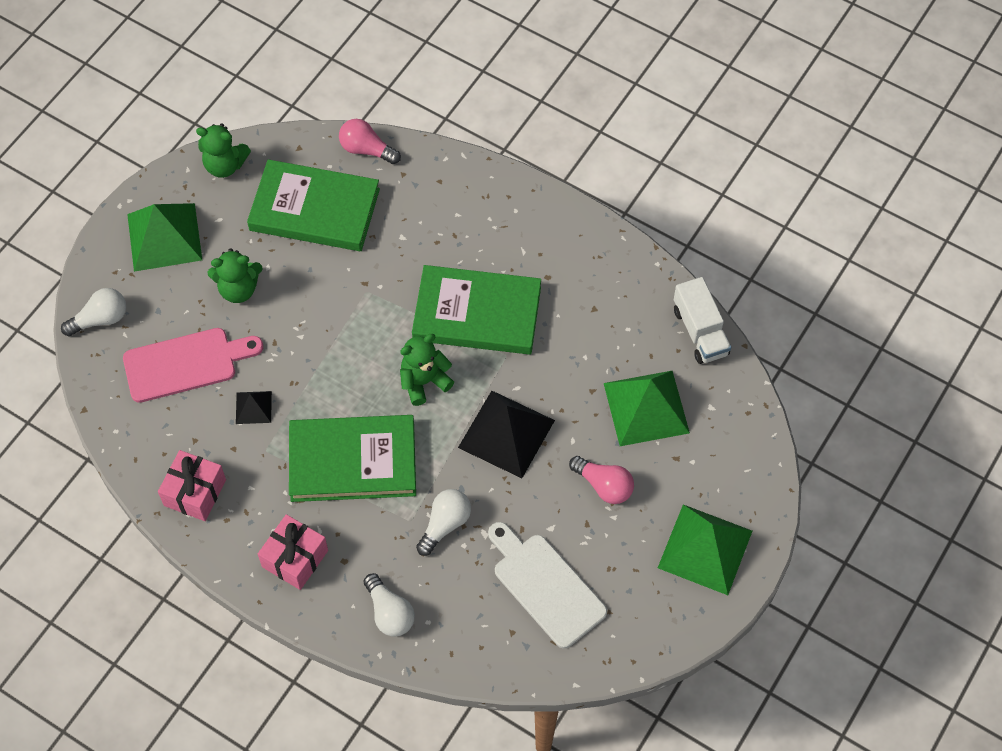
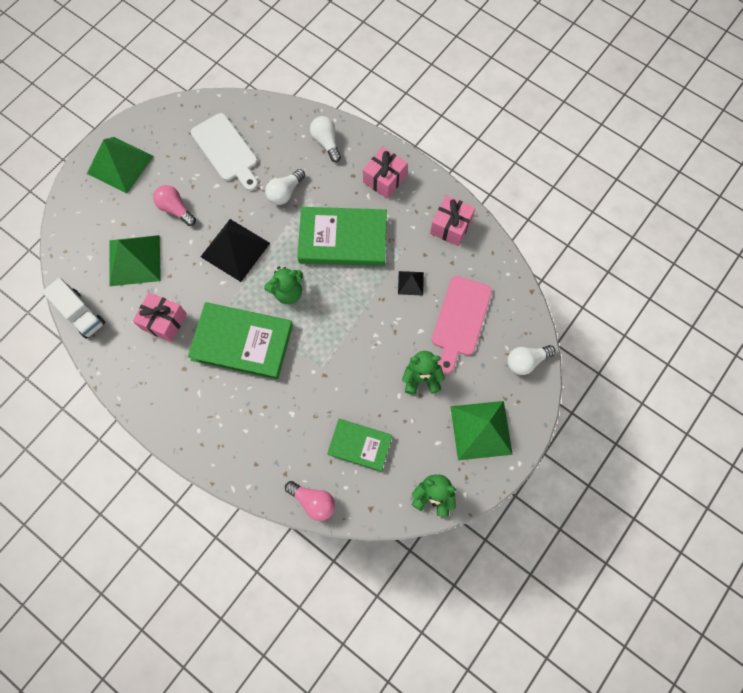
camera: 175 degrees left, 10 degrees up
(186, 364) = (460, 319): pink cutting board -> pink cutting board turned 60 degrees counterclockwise
(314, 209) = (360, 445): green book -> green book, size x0.60
(586, 331) = (164, 321): none -> pink gift
(700, 332) = (81, 314): white truck -> white truck turned 150 degrees clockwise

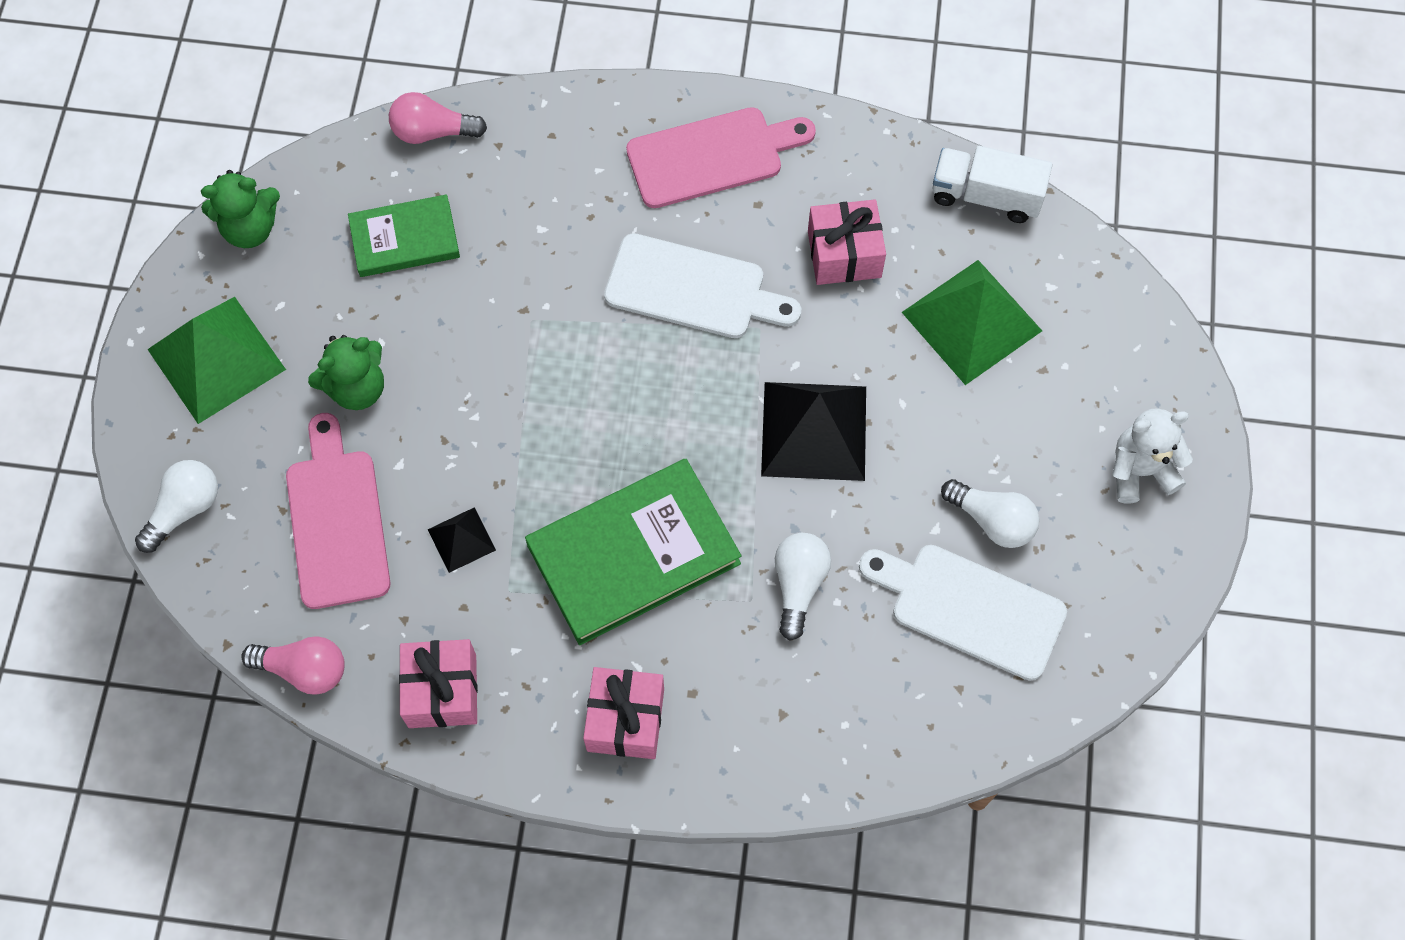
camera: 150 degrees right, 5 degrees down
(120, 165) = (1140, 471): green pyramid -> white teddy bear
(176, 209) = (972, 444): pink light bulb -> pink light bulb (304, 669)
(187, 406) = (712, 157): none -> pink cutting board
(242, 342) = (692, 289): green book -> white cutting board
(288, 292) = (671, 408): green teddy bear -> none
(326, 142) = (788, 735): white light bulb -> white light bulb (992, 520)

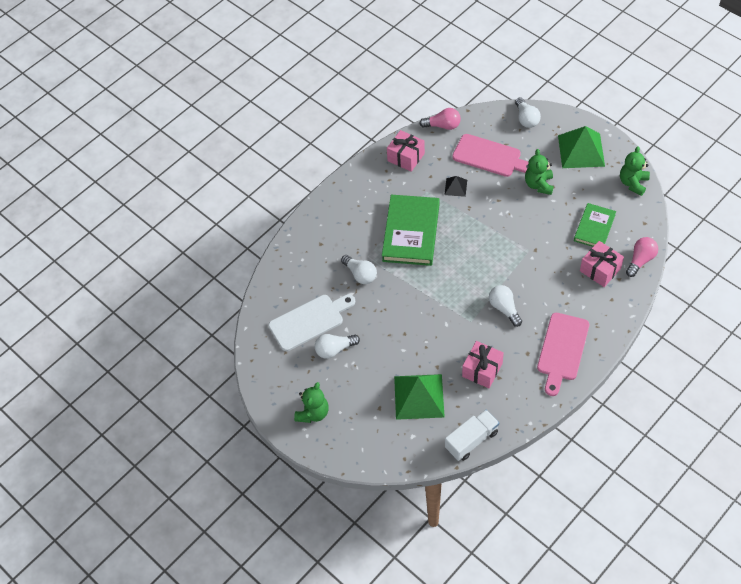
camera: 130 degrees right, 10 degrees down
(304, 669) = (442, 125): pink light bulb -> pink light bulb turned 135 degrees counterclockwise
(625, 720) = (355, 200): pink gift -> pink gift (600, 270)
(692, 289) = (504, 308): white cutting board -> white light bulb
(813, 430) = (415, 314): black pyramid -> none
(1140, 471) = (313, 413): white teddy bear -> green teddy bear

